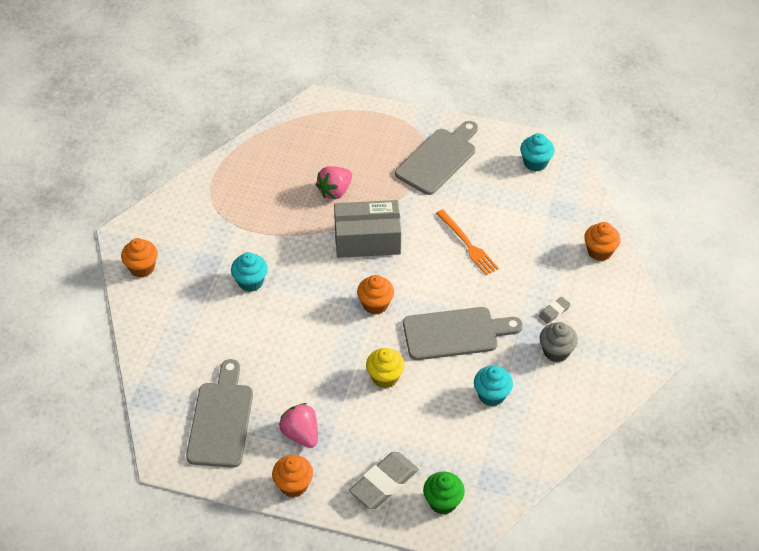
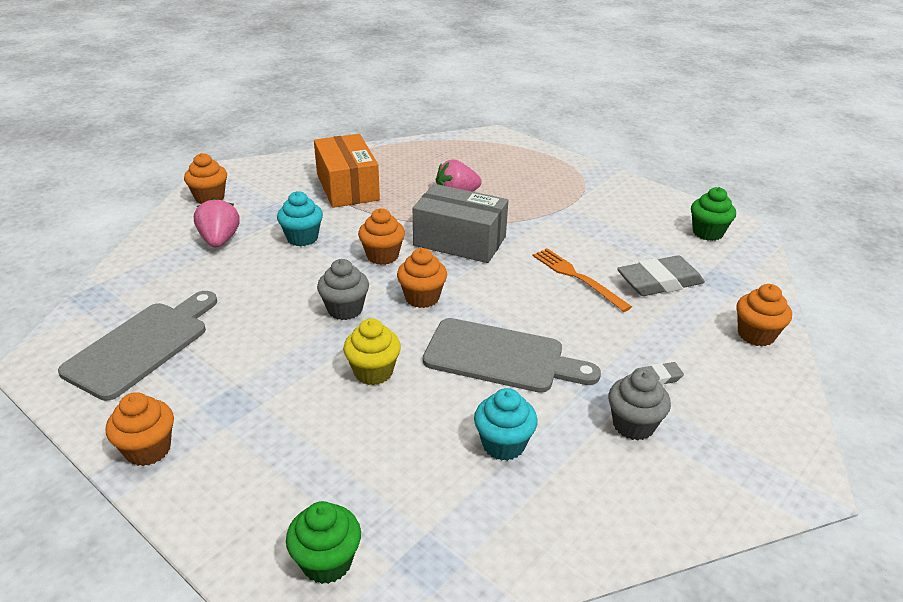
camera: 25 degrees right, 15 degrees down
(243, 213) = (347, 187): none -> orange box
(301, 434) = (215, 395): pink strawberry -> pink strawberry (219, 240)
(322, 276) = (382, 256): none -> orange cupcake
(331, 335) = (345, 309): none -> grey cupcake
(384, 483) = (265, 498): grey eraser -> grey eraser (659, 282)
(438, 159) = (590, 201): grey cutting board -> none
(467, 244) = (577, 277): orange fork -> orange fork turned 150 degrees clockwise
(535, 163) = (707, 233): turquoise cupcake -> green cupcake

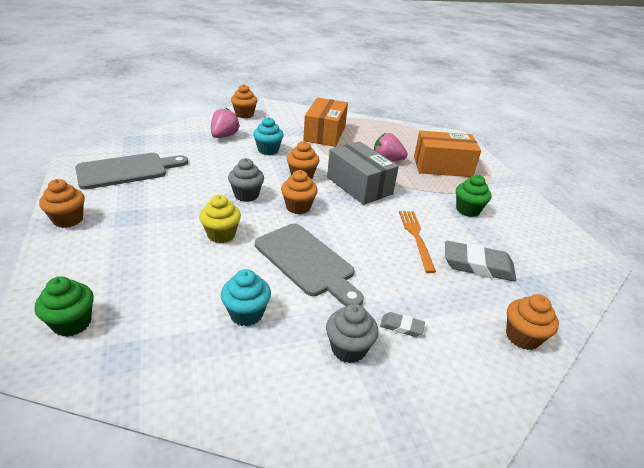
camera: 30 degrees right, 0 degrees up
(521, 180) = (442, 166): none -> orange box
(707, 233) = (557, 249): green cupcake -> green cupcake (467, 210)

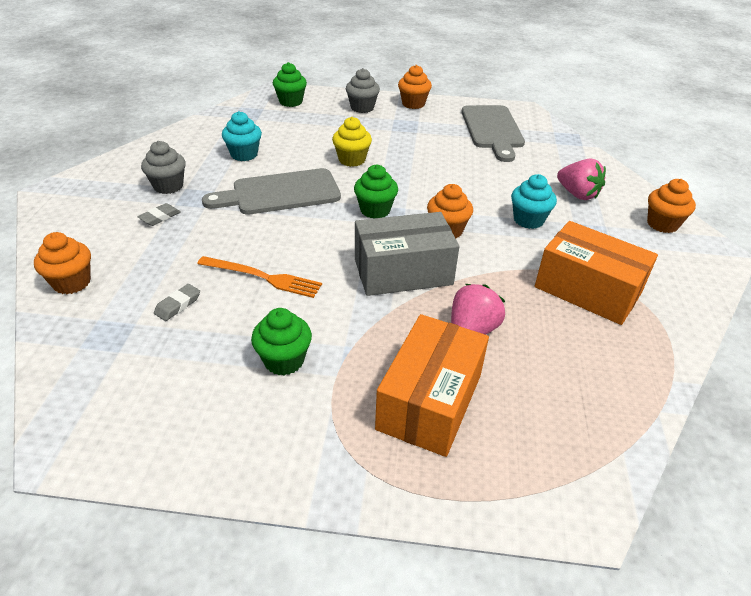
camera: 115 degrees right, 5 degrees up
(246, 195) = (416, 184): grey cupcake -> grey cupcake (362, 108)
(298, 207) = (375, 210): orange cupcake -> green cupcake
(477, 266) = (178, 305): grey eraser -> grey eraser, size x0.49

